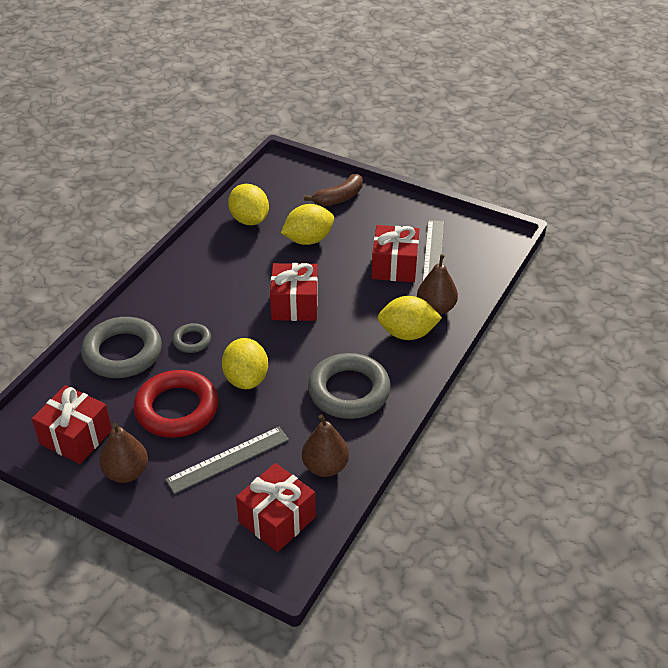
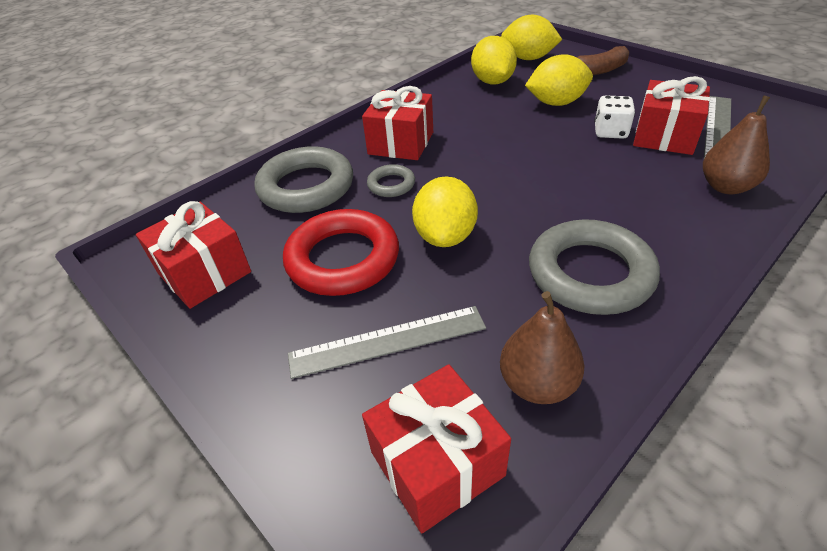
camera: 20 degrees right, 0 degrees up
(126, 472) = (241, 332): brown pear -> none
(295, 305) = (528, 162): red gift -> red gift (401, 143)
(354, 267) = (610, 132): none -> white dice
(407, 333) = (683, 211): yellow lemon -> yellow lemon (528, 58)

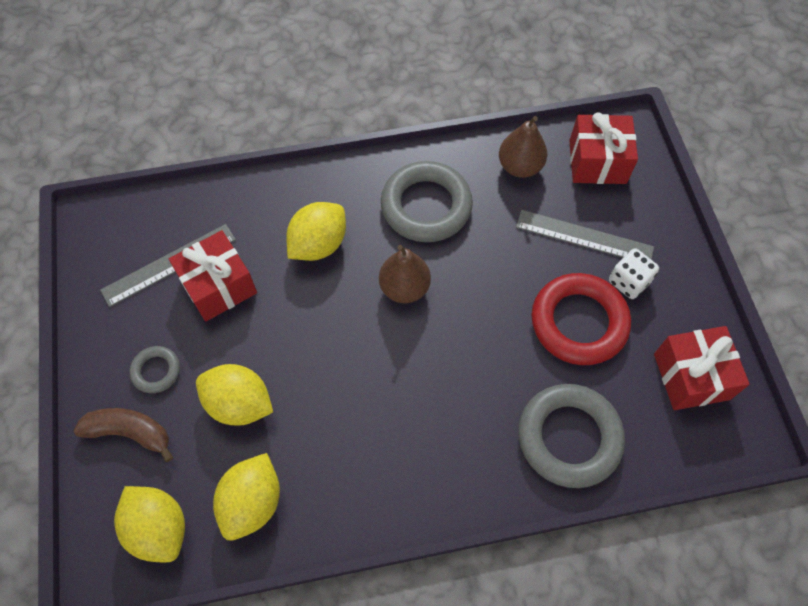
camera: 150 degrees left, 20 degrees up
(391, 184) = (492, 386): grey ring -> grey ring (156, 371)
(401, 143) = (441, 447): red gift -> none
(445, 236) = (490, 296): yellow lemon -> yellow lemon (318, 244)
(610, 132) = (250, 323): white dice -> white dice (628, 282)
(726, 187) = (256, 210): brown pear -> brown pear (404, 288)

